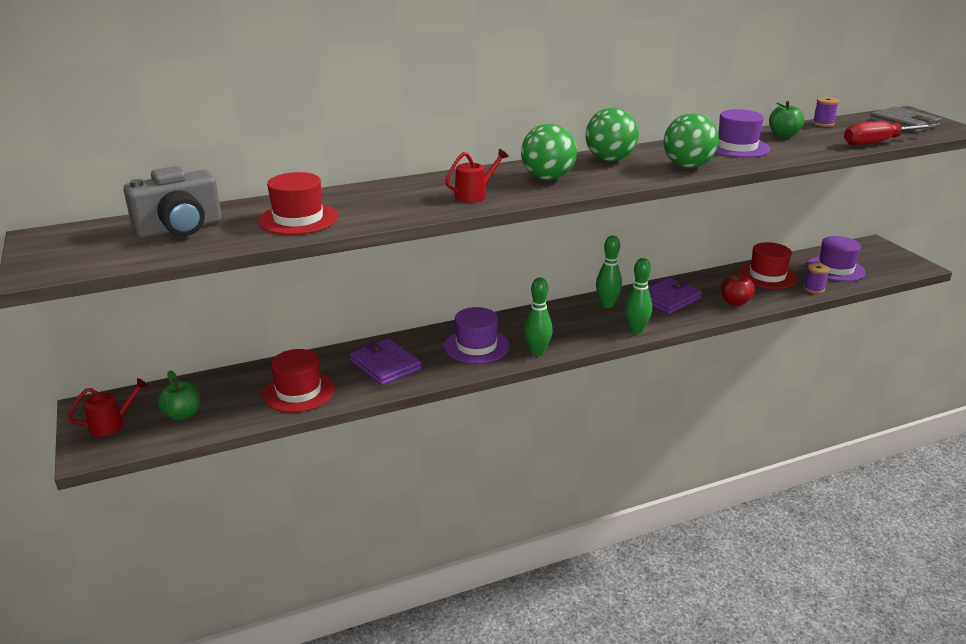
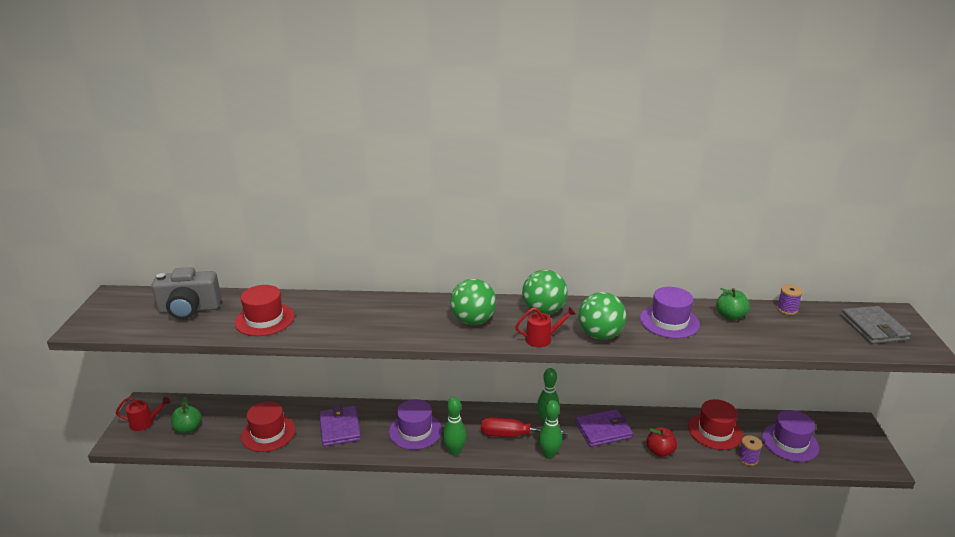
camera: 25 degrees right, 0 degrees up
(475, 195) = (402, 326): red watering can -> red watering can (542, 339)
(876, 143) = (812, 348): red screwdriver -> red screwdriver (512, 435)

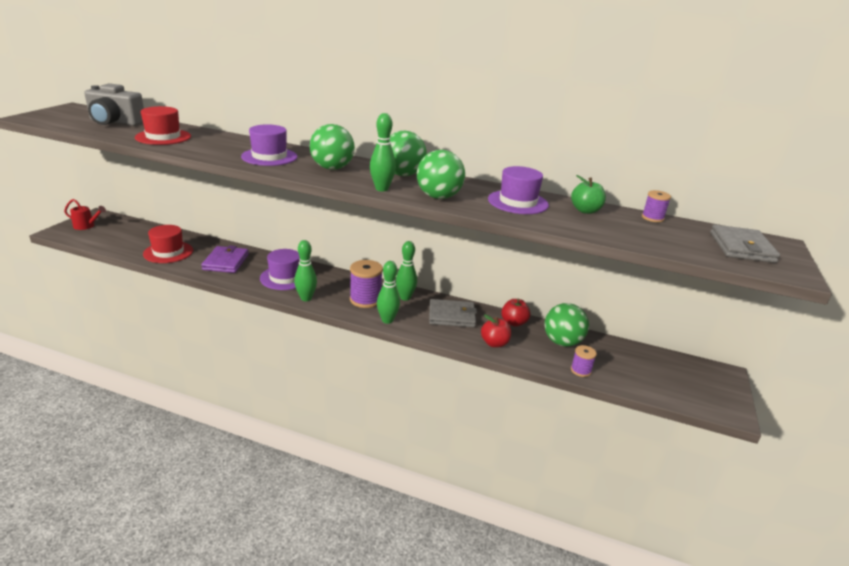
camera: 15 degrees right, 0 degrees up
(188, 428) = (113, 236): green apple -> none
(512, 435) = (365, 300): red screwdriver -> purple spool
(542, 339) = (381, 189): red watering can -> green bowling pin
(603, 430) = (451, 316): purple wallet -> grey wallet
(661, 421) = (513, 322): none -> red apple
(715, 431) = (562, 342): red hat -> green ball
(789, 442) = (636, 369): purple hat -> purple hat (269, 157)

